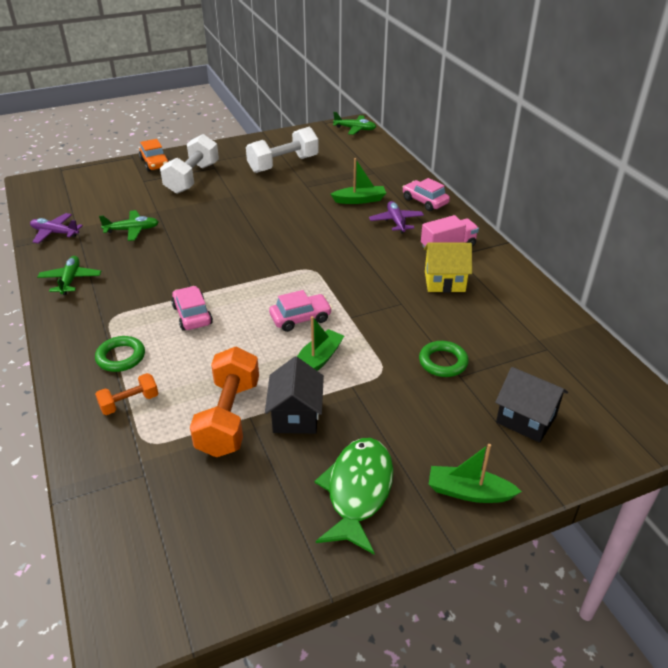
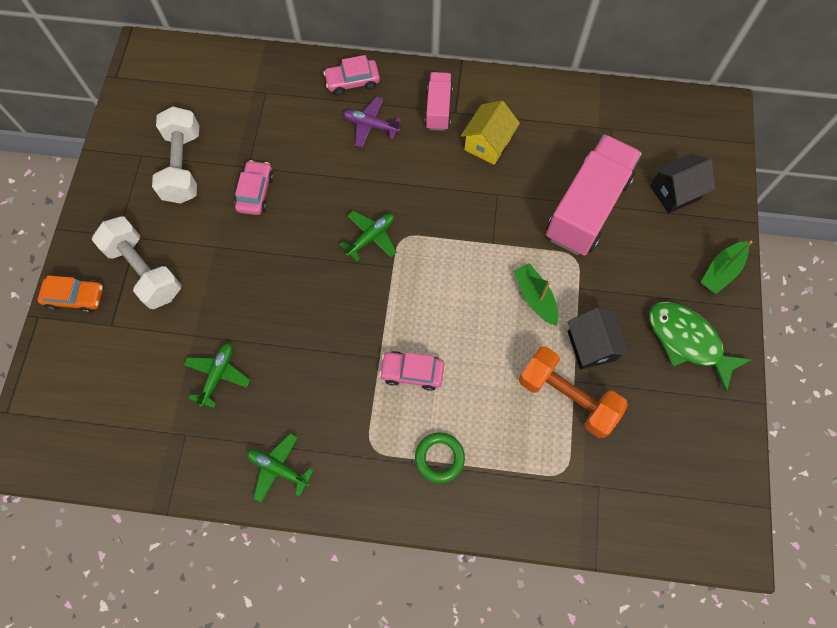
camera: 60 degrees left, 30 degrees up
(55, 233) = (167, 460): purple plane -> none
(129, 403) = (507, 470): orange dumbbell -> none
(296, 416) = (591, 346): black house -> black house turned 45 degrees clockwise
(300, 318) = (471, 283): pink car -> pink car (255, 192)
(355, 129) = (156, 56): green plane -> green plane (371, 237)
(359, 200) = (310, 134): green boat -> none
(443, 362) = (587, 208): green ring -> pink truck

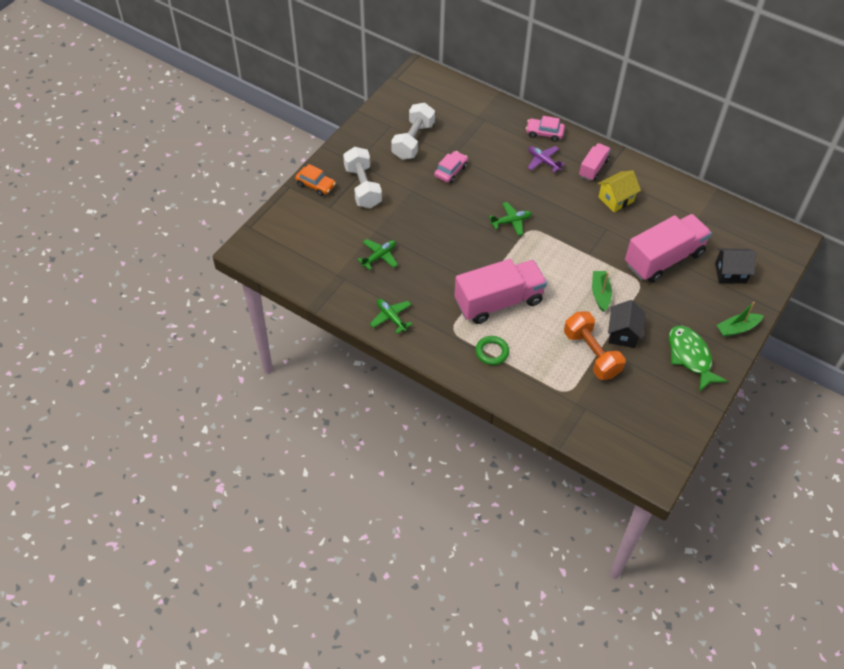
camera: 25 degrees right, 15 degrees down
(412, 372) = (498, 302): pink car -> pink truck

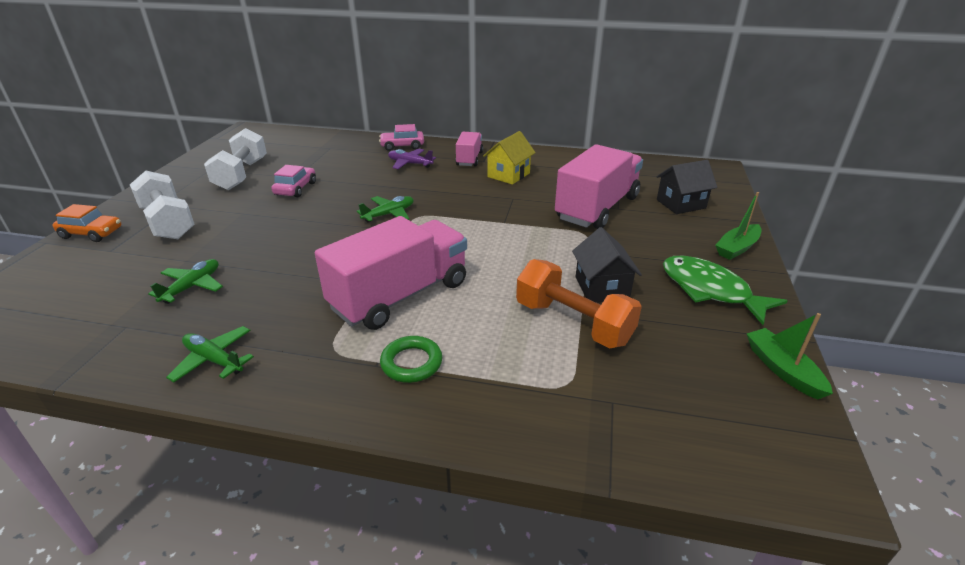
camera: 20 degrees left, 20 degrees down
(600, 294) = (542, 254): green boat -> green boat (782, 369)

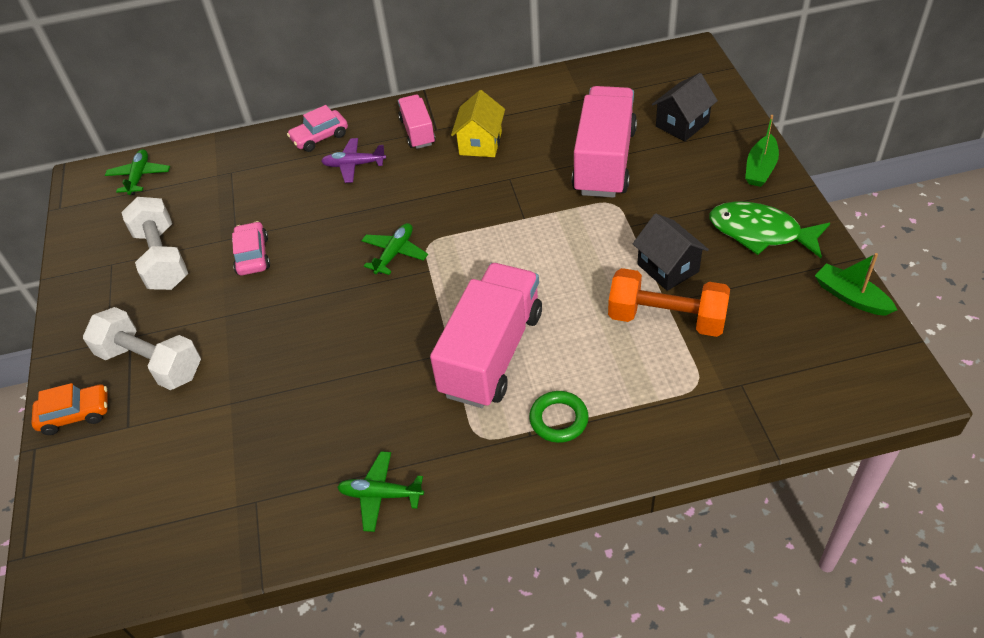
camera: 20 degrees left, 15 degrees up
(192, 286) = (273, 430): green plane -> green plane (139, 177)

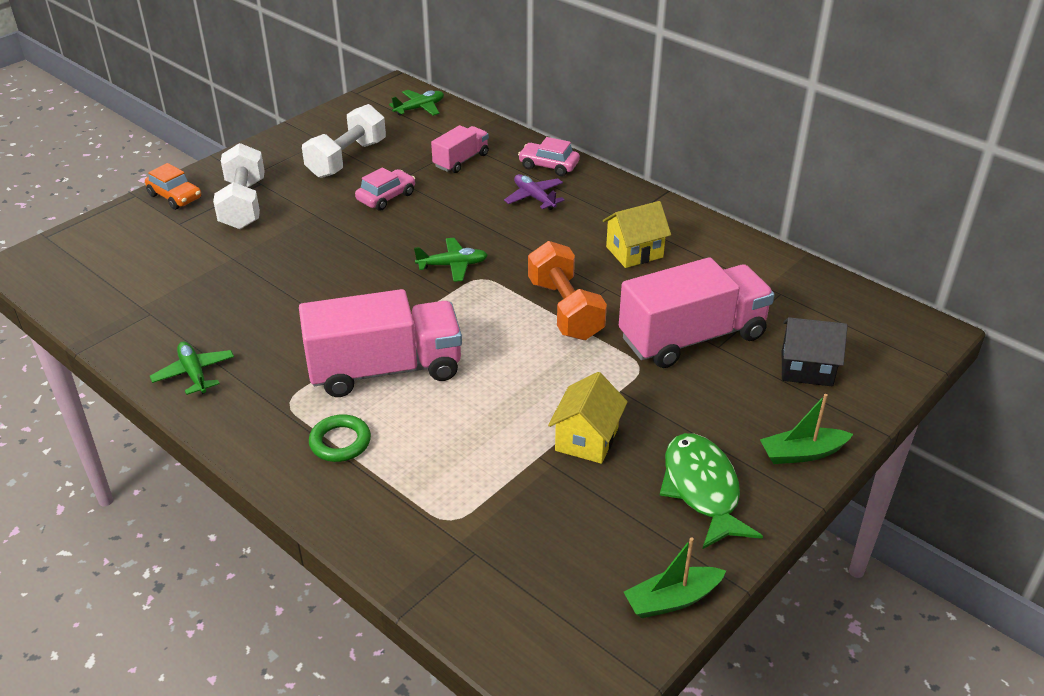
camera: 50 degrees right, 10 degrees down
(417, 132) = (610, 211): pink truck -> pink truck (461, 160)
(666, 318) = (518, 464): orange dumbbell -> orange dumbbell (565, 310)
(668, 268) = (586, 439): black house -> yellow house
(851, 297) = (672, 600): green boat -> green boat turned 120 degrees counterclockwise

